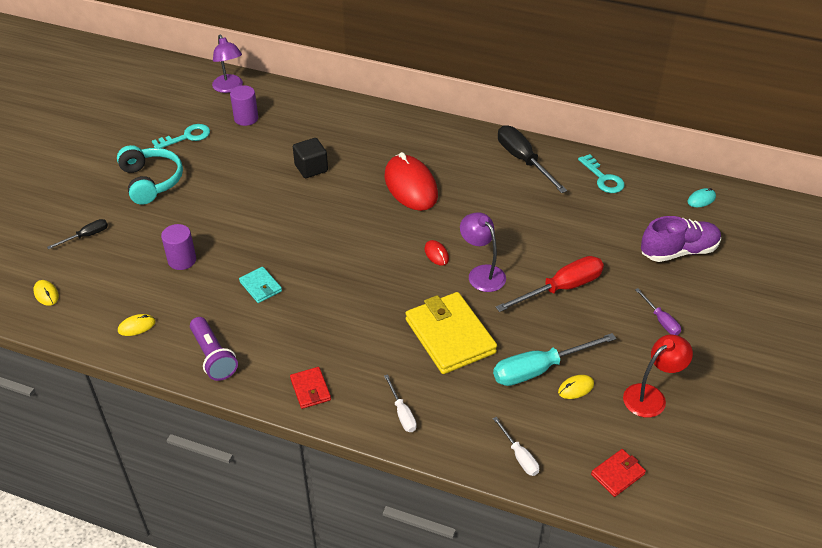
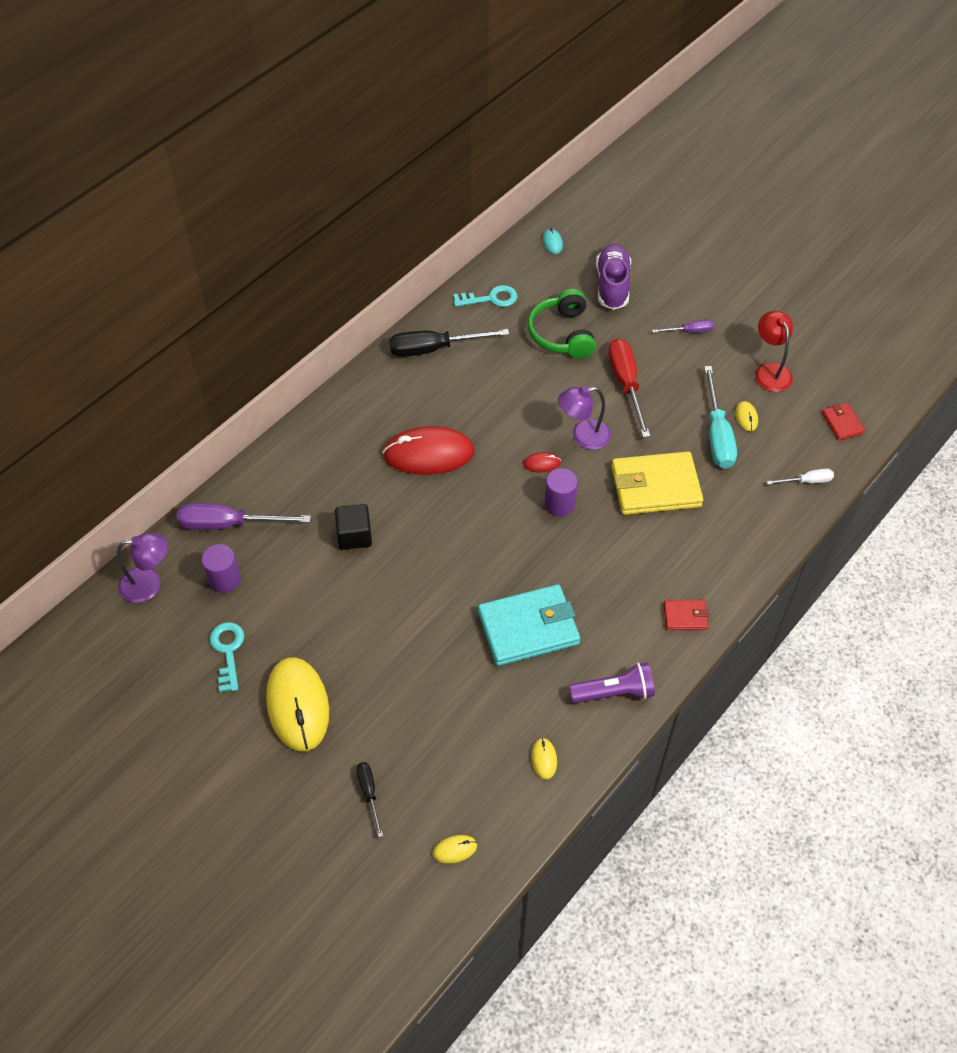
camera: 70 degrees left, 10 degrees up
(151, 181) = (298, 705): turquoise headphones -> yellow mouse
(182, 260) = (455, 696): purple cylinder -> purple cylinder (559, 504)
(261, 286) = (528, 628): turquoise wallet -> turquoise wallet, size x2.08
(294, 106) = (229, 524): none -> purple screwdriver
(402, 413) = (736, 551): white screwdriver -> none
(593, 232) = (562, 334): none -> green headphones

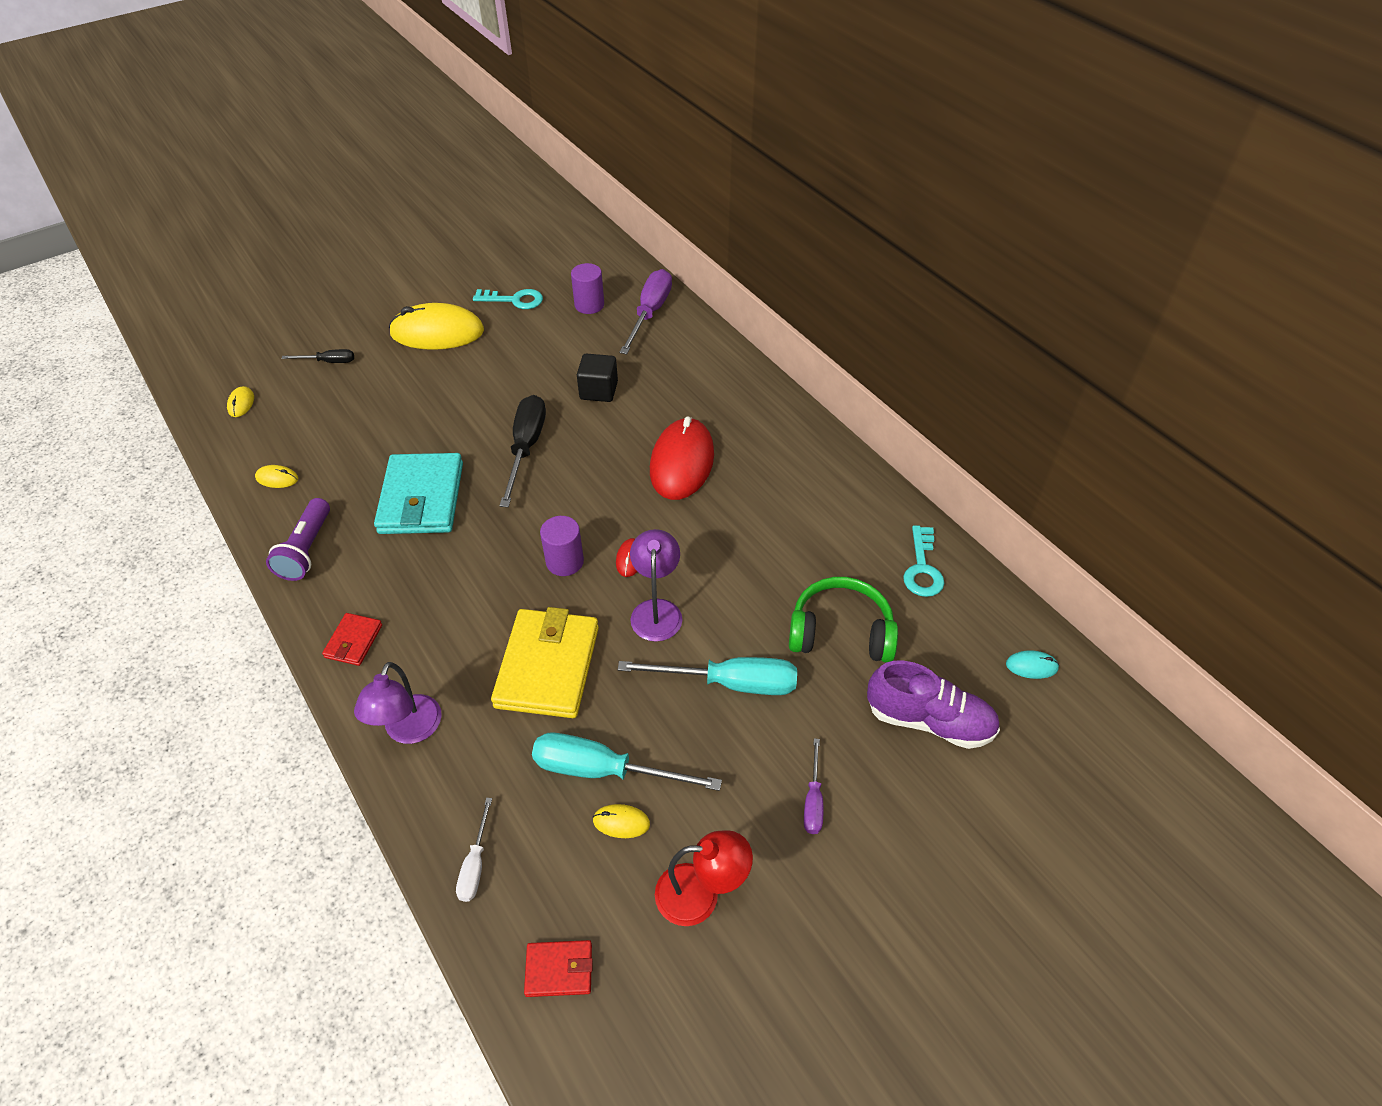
camera: 105 degrees right, 5 degrees down
(149, 584) = (606, 264): purple lamp -> purple lamp (409, 730)
(434, 349) = (842, 495): black screwdriver -> black screwdriver (526, 448)
(626, 384) = (729, 683): red screwdriver -> turquoise screwdriver

